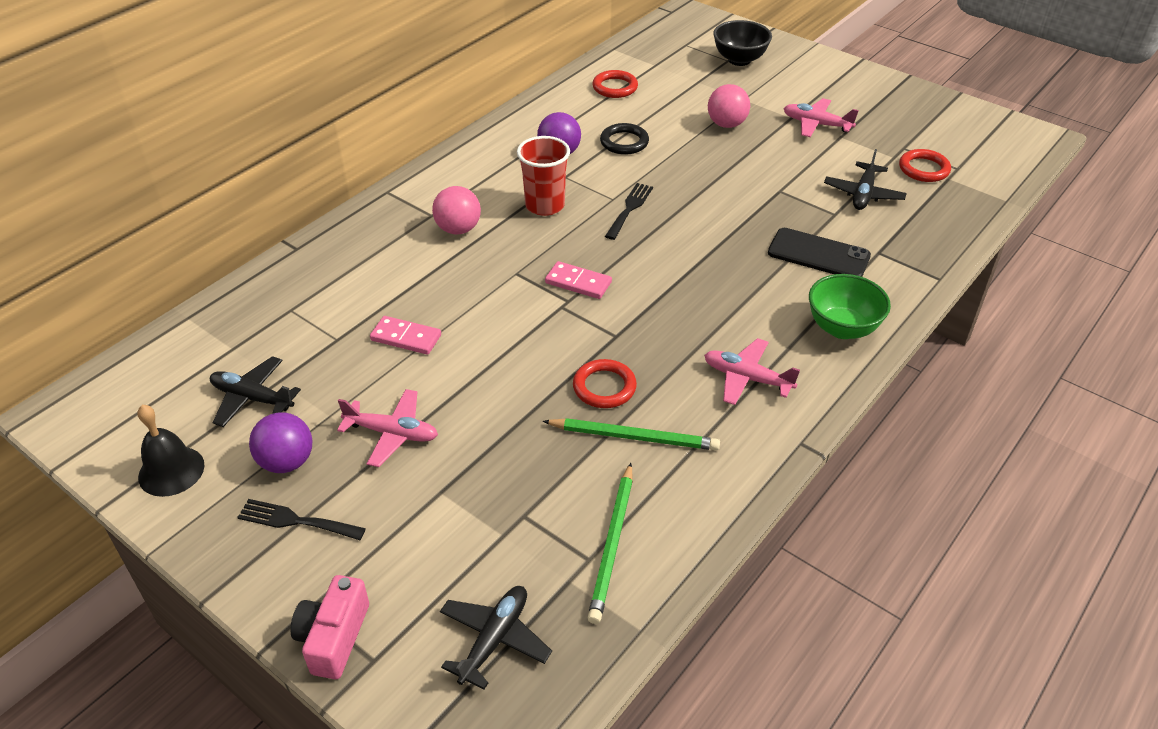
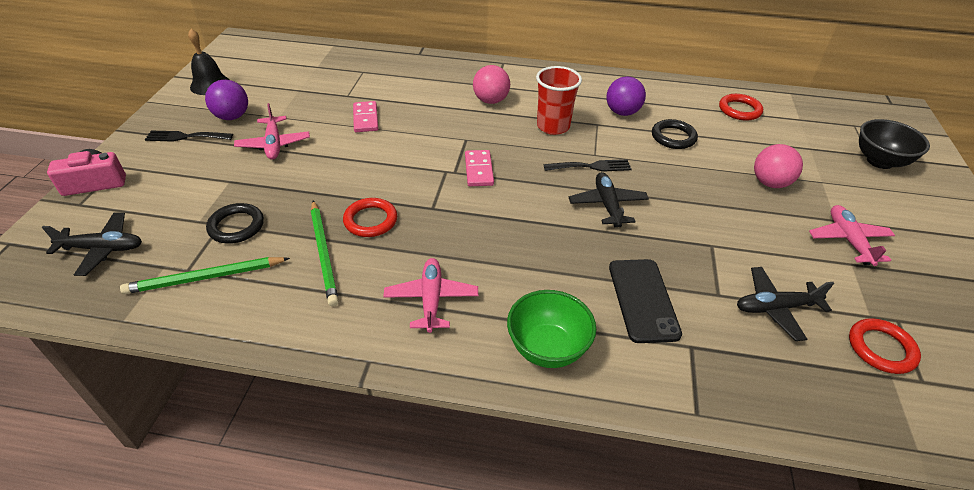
camera: 60 degrees right, 0 degrees up
(252, 398) = (279, 87): black plane -> black plane (607, 205)
(296, 521) = (185, 137): black fork -> black fork turned 75 degrees counterclockwise
(538, 501) = (236, 226): none -> black ring

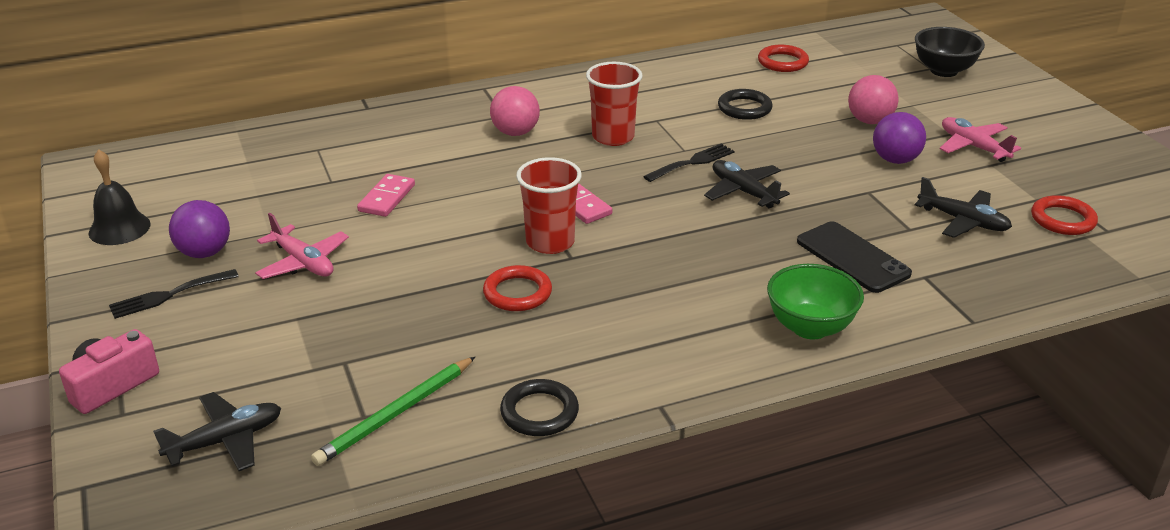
camera: 30 degrees left, 10 degrees down
(236, 226) = (367, 356): black ring -> black ring (539, 412)
(324, 253) = (503, 341): green pencil -> none
(366, 119) = (387, 198): pink domino -> pink domino turned 60 degrees clockwise
(430, 190) = (550, 242): none -> red cup
(431, 299) = (662, 334): pink plane -> none
(622, 112) = (670, 100): purple ball -> purple ball (895, 160)
(775, 308) = (963, 221): black plane -> black plane turned 105 degrees counterclockwise

